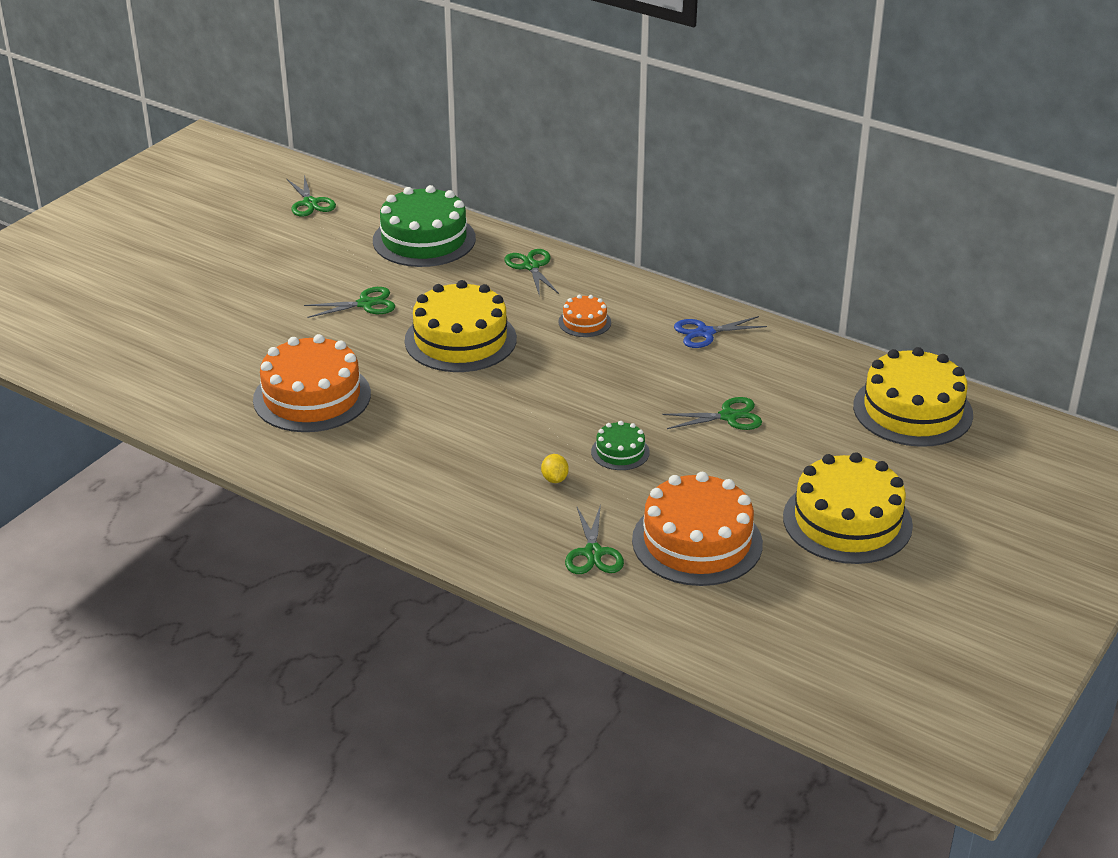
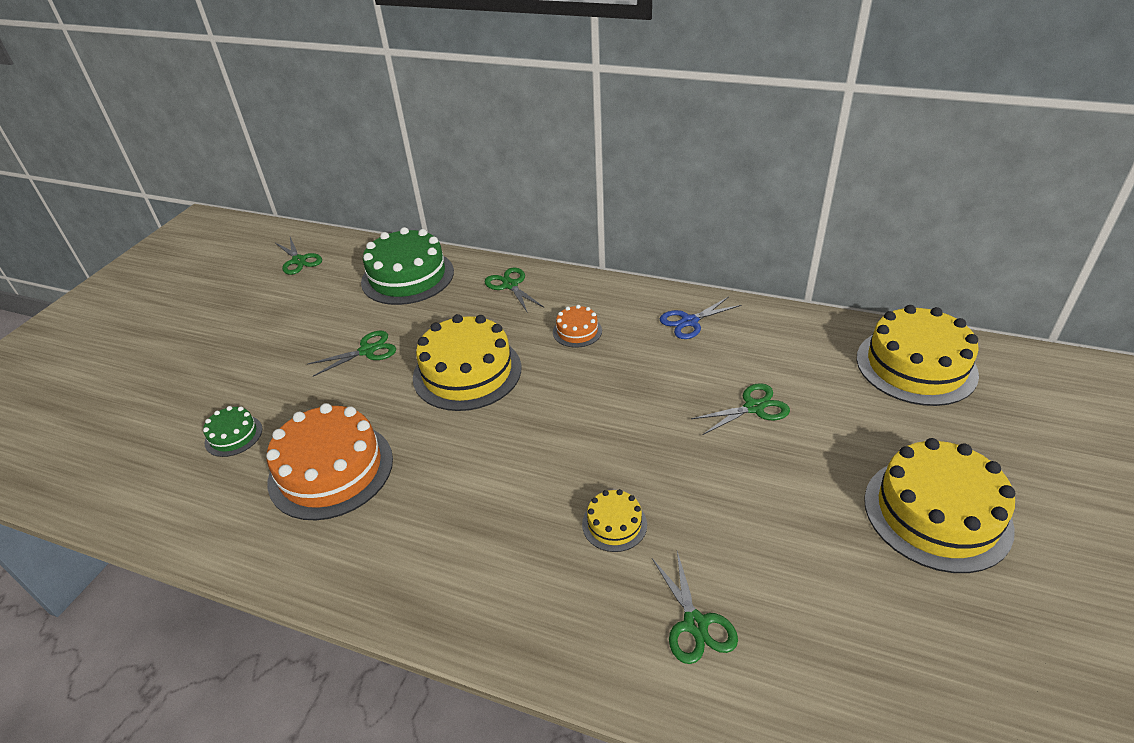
camera: 10 degrees left, 5 degrees up
(554, 479) = (614, 524): yellow lemon -> yellow cake
(620, 452) = (668, 473): green cake -> green cake (233, 435)
(697, 542) = (800, 579): orange cake -> none

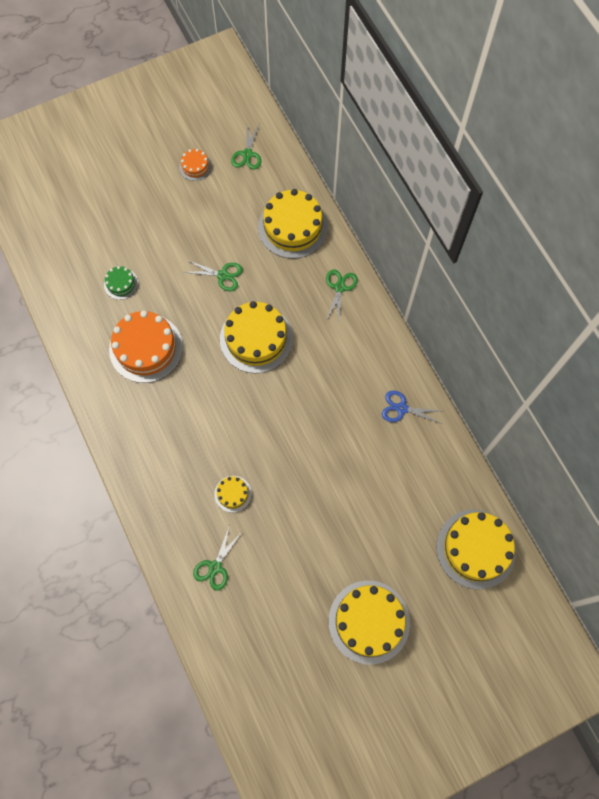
camera: 40 degrees right, 30 degrees up
(407, 277) = (293, 227): green cake -> yellow cake
(577, 331) = (337, 360): orange cake -> orange cake (195, 166)
(753, 407) = (364, 494): green scissors -> none

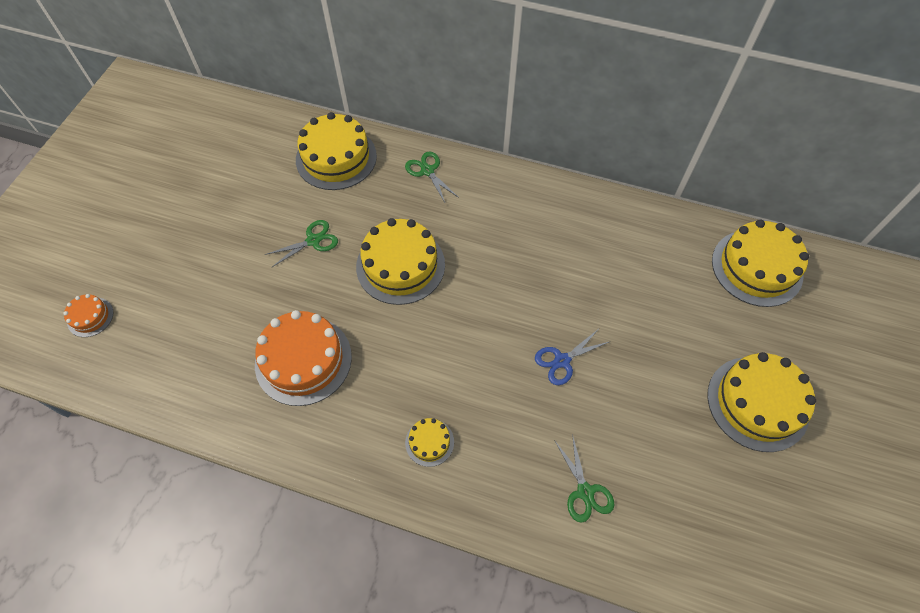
camera: 45 degrees left, 10 degrees down
(121, 284) = (217, 326): green cake -> none
(195, 166) = (193, 177): orange cake -> orange cake (90, 317)
(233, 494) = (526, 411): yellow cake -> yellow cake (429, 442)
(247, 154) = (234, 134): green scissors -> none
(402, 408) = (580, 216): blue scissors -> blue scissors (562, 361)

